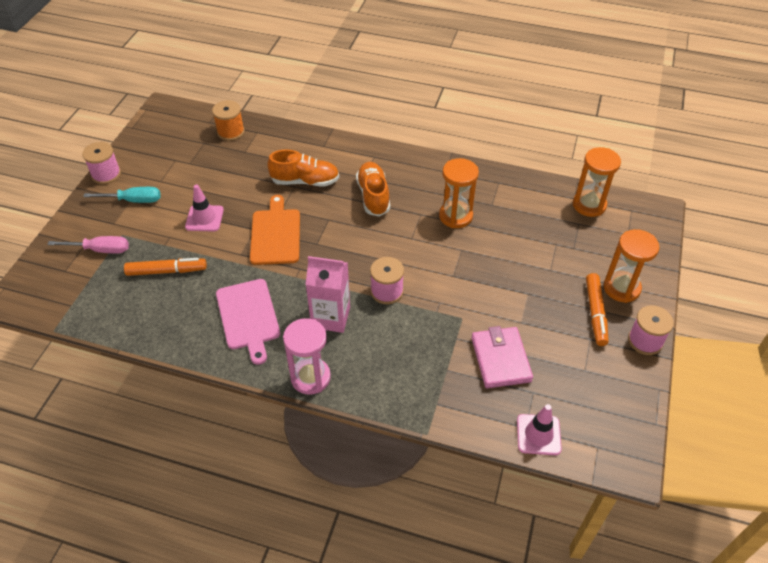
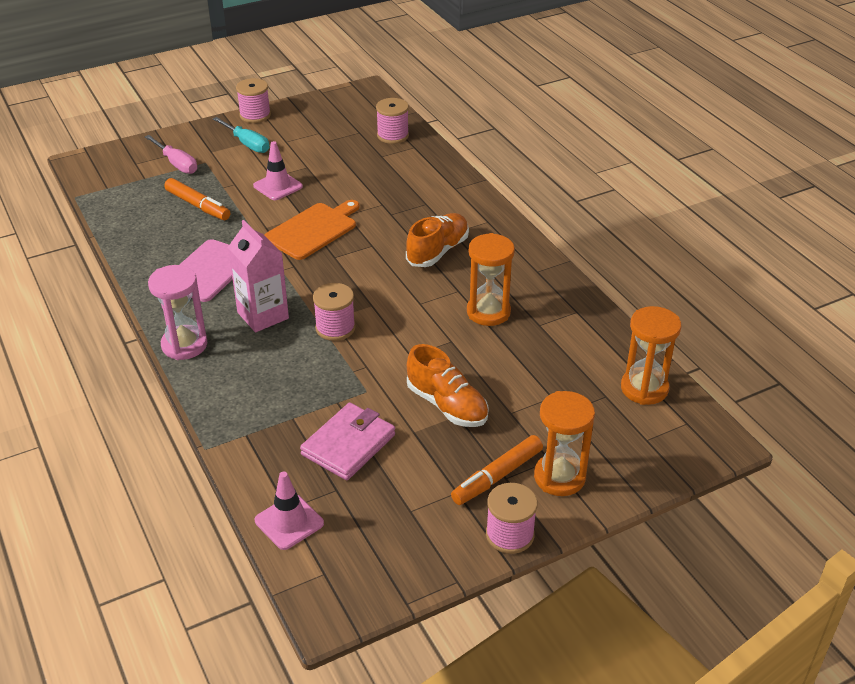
camera: 45 degrees right, 10 degrees down
(230, 132) = (393, 135): orange spool -> pink spool
(305, 181) = (397, 206): orange shoe -> orange shoe (447, 405)

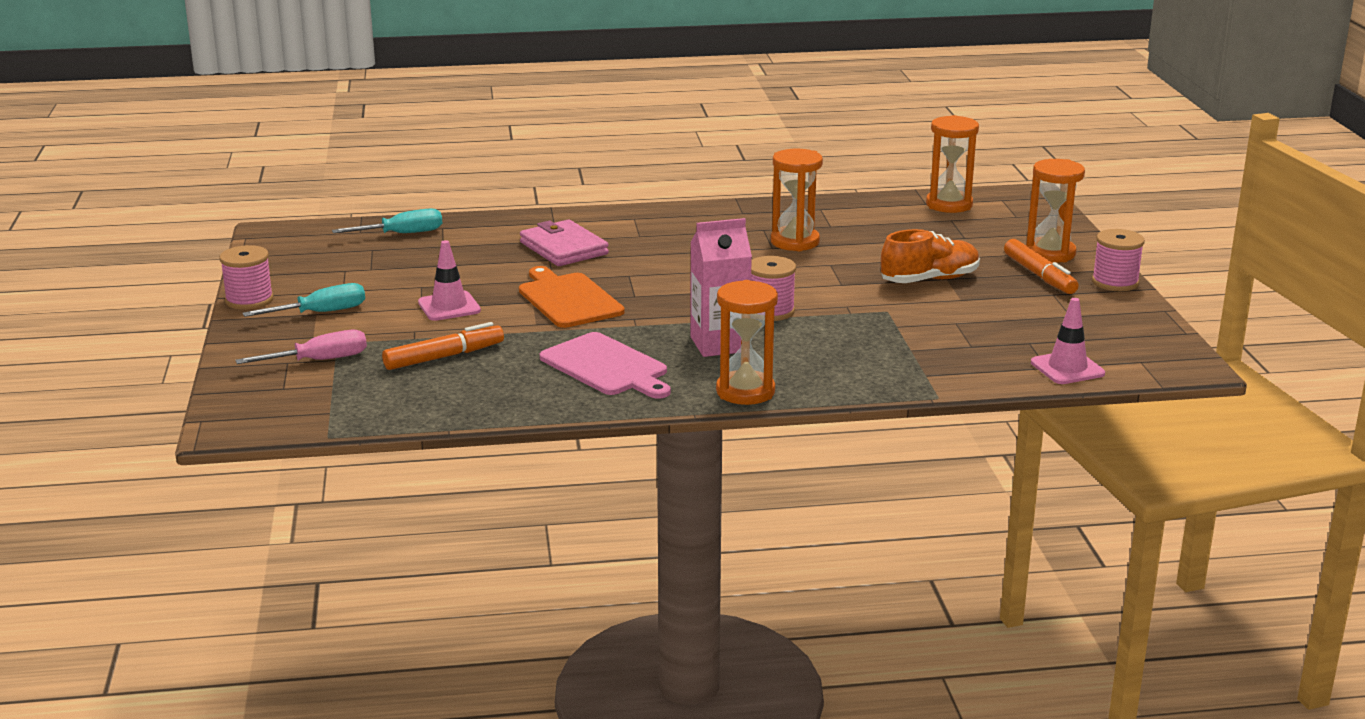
camera: 70 degrees left, 15 degrees down
(184, 345) = (745, 391): pink hourglass -> orange hourglass
(348, 445) = (966, 329): pink wallet -> pink wallet (564, 248)
(393, 135) = (403, 234): pink spool -> turquoise screwdriver
(437, 251) = (669, 247): orange shoe -> none

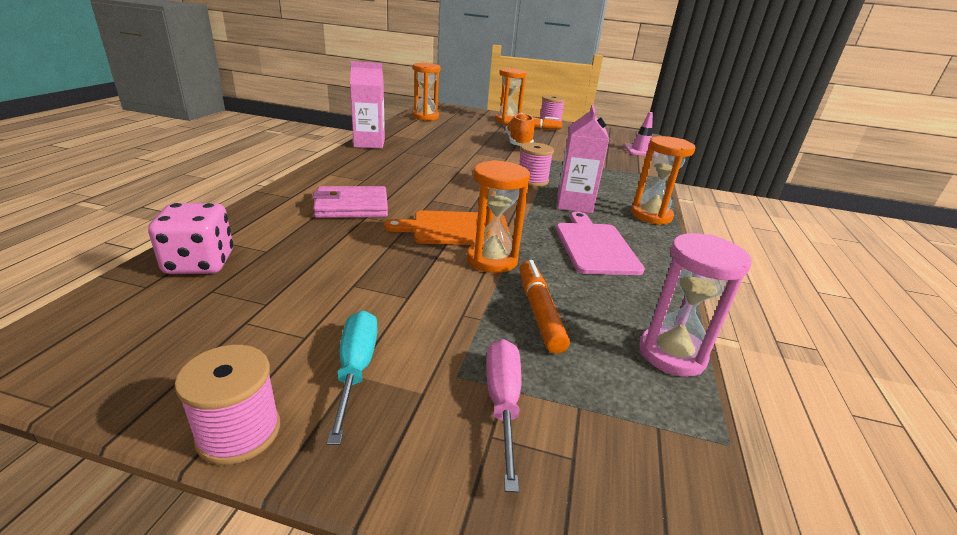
camera: 70 degrees left, 5 degrees up
(403, 234) = (200, 263): turquoise screwdriver -> pink dice
(424, 414) = (672, 354): none -> pink hourglass
(449, 307) = (421, 282): pink traffic cone -> none
(606, 367) = (595, 246): pink cutting board -> pink cutting board turned 75 degrees counterclockwise
(763, 208) = (369, 143): none -> pink carton
(795, 242) = (433, 151): orange hourglass -> orange hourglass (492, 260)

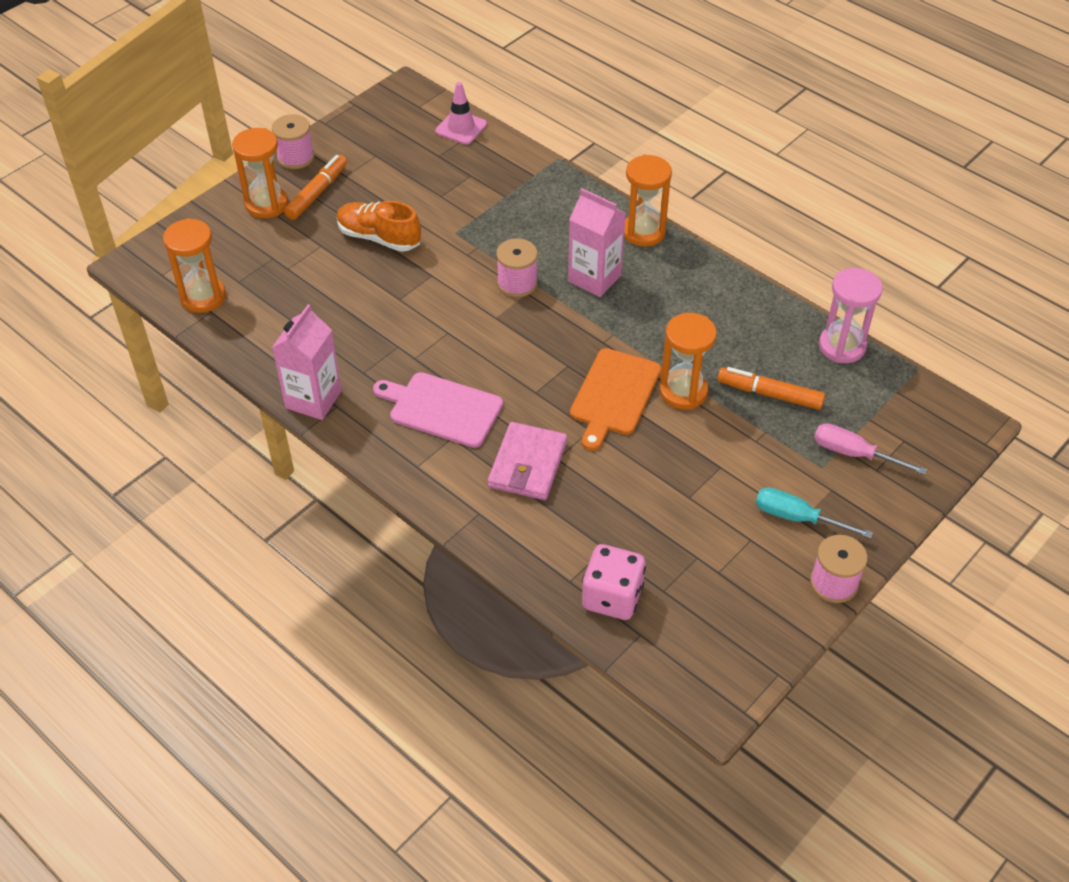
camera: 60 degrees left, 20 degrees up
(595, 246) = (686, 308): pink cutting board -> pink cutting board (442, 408)

